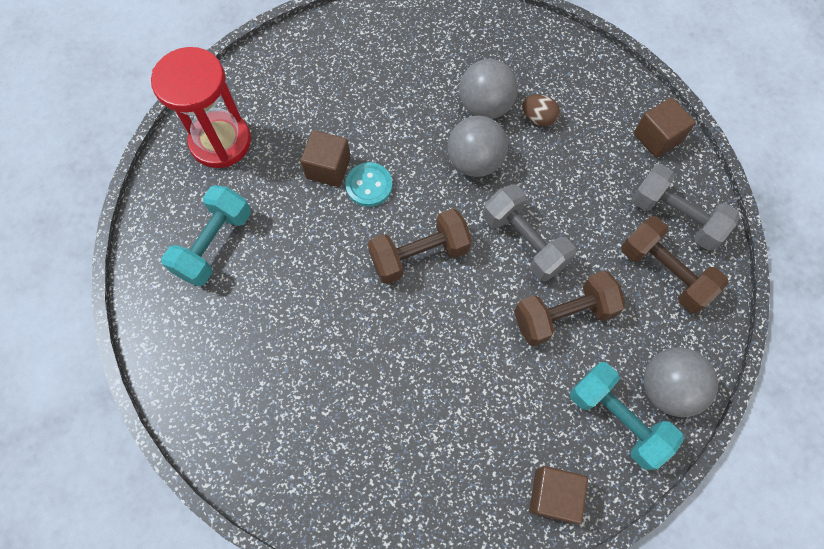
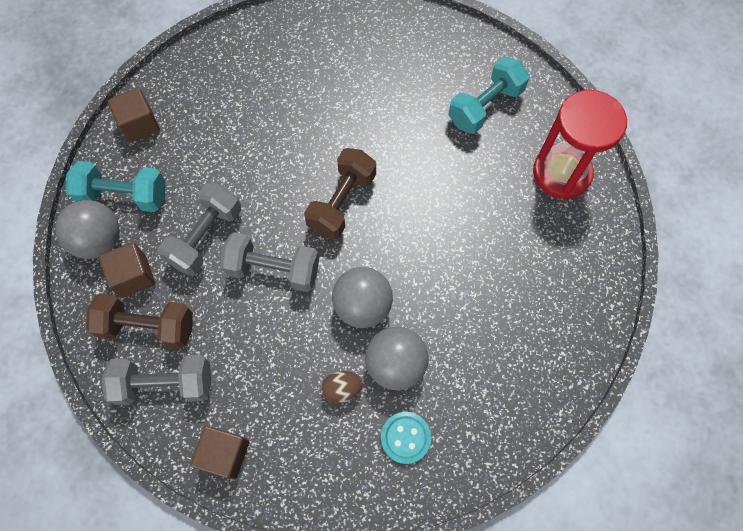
camera: 140 degrees right, 0 degrees up
(214, 244) = (485, 106): turquoise dumbbell -> turquoise dumbbell turned 60 degrees clockwise
(328, 168) = (466, 214): brown cube -> brown cube (133, 276)
(369, 185) = (424, 224): turquoise button -> turquoise button (405, 437)
(563, 315) = (206, 237): brown dumbbell -> grey dumbbell

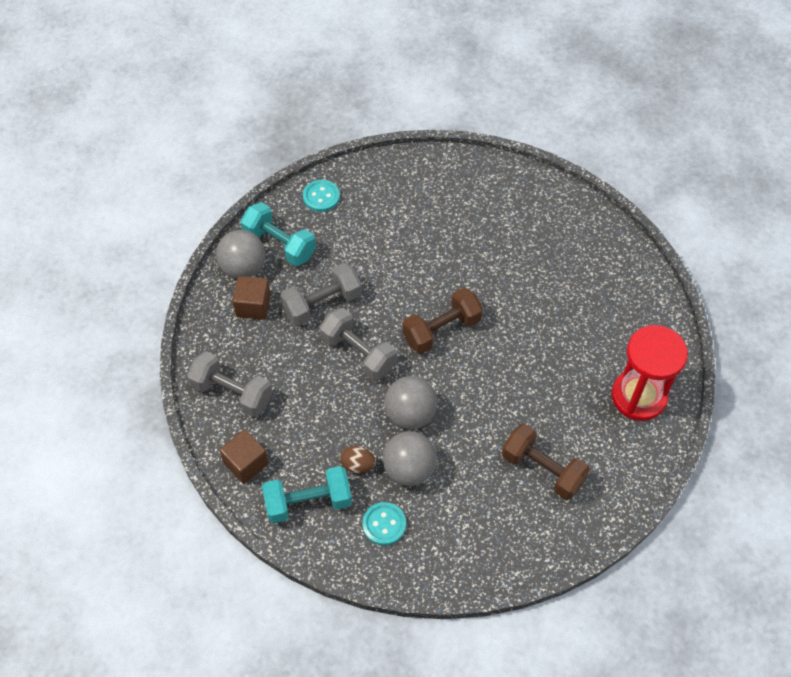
camera: 30 degrees right, 10 degrees down
(139, 124) = (321, 197): brown cube -> turquoise button
(148, 327) = (243, 346): brown dumbbell -> brown dumbbell (542, 469)
(485, 106) = (607, 313): turquoise dumbbell -> turquoise dumbbell (308, 502)

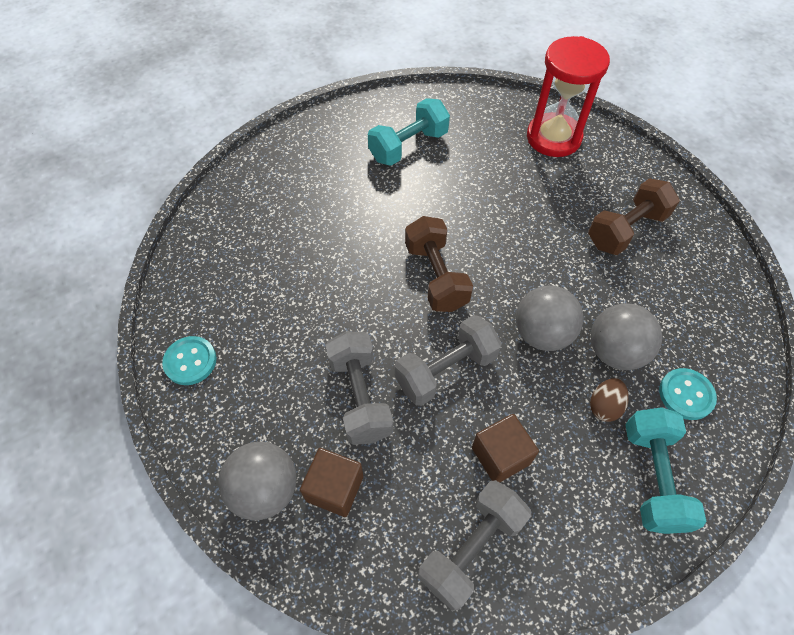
camera: 75 degrees left, 0 degrees up
(246, 463) = (588, 550): brown cube -> brown cube (500, 456)
(279, 244) = (245, 431): turquoise dumbbell -> turquoise dumbbell (408, 146)

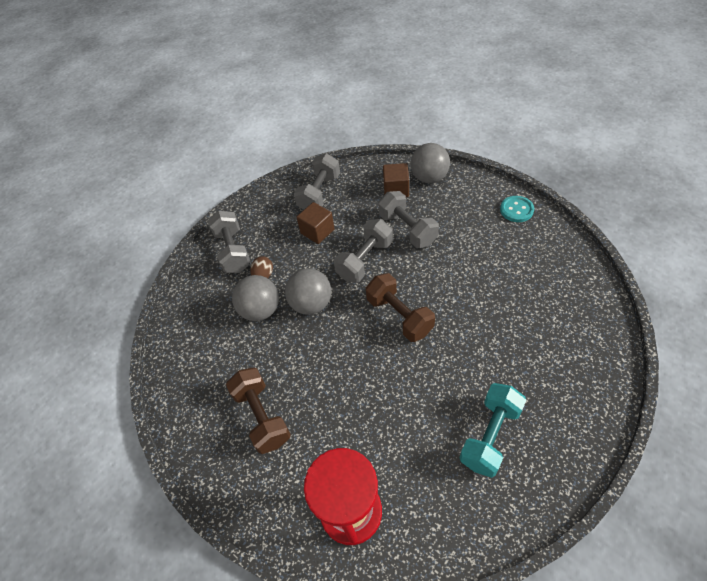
camera: 165 degrees right, 5 degrees down
(626, 230) = (262, 416): brown dumbbell -> brown dumbbell turned 60 degrees counterclockwise
(652, 477) = (233, 251): turquoise dumbbell -> grey dumbbell
(686, 395) = (213, 300): turquoise button -> none

